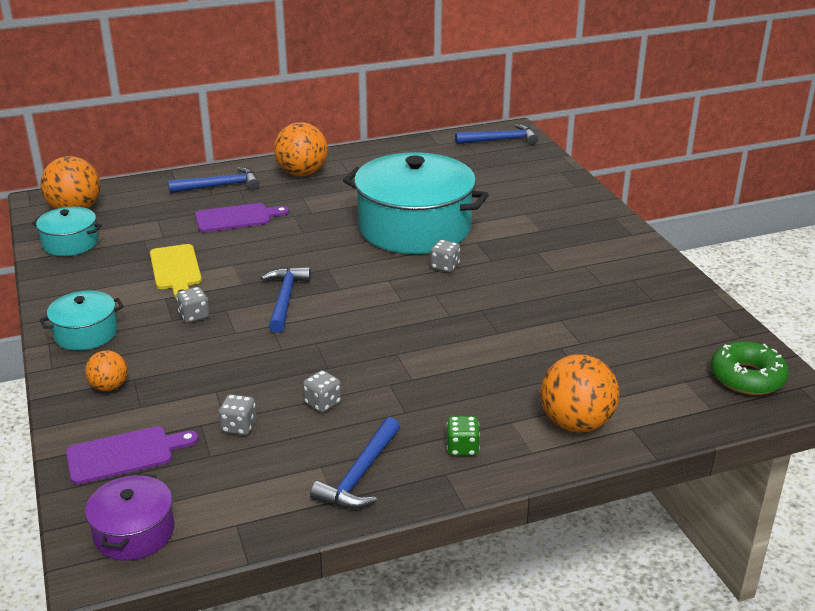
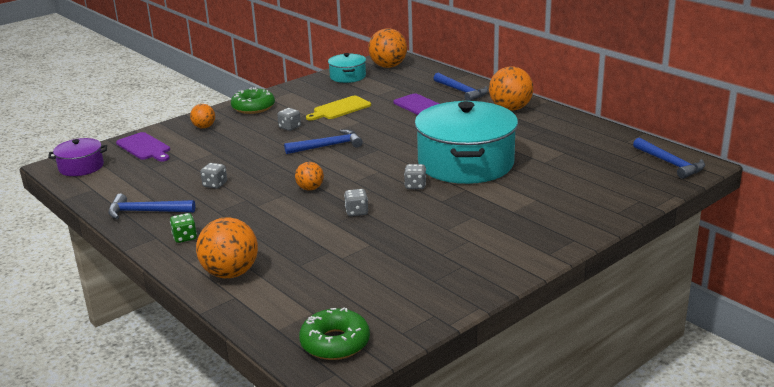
camera: 70 degrees right, 5 degrees down
(86, 333) = (253, 107): turquoise pot -> green donut
(239, 427) = (180, 168): grey dice -> grey dice (356, 212)
(396, 333) = (310, 188): none -> orange ball

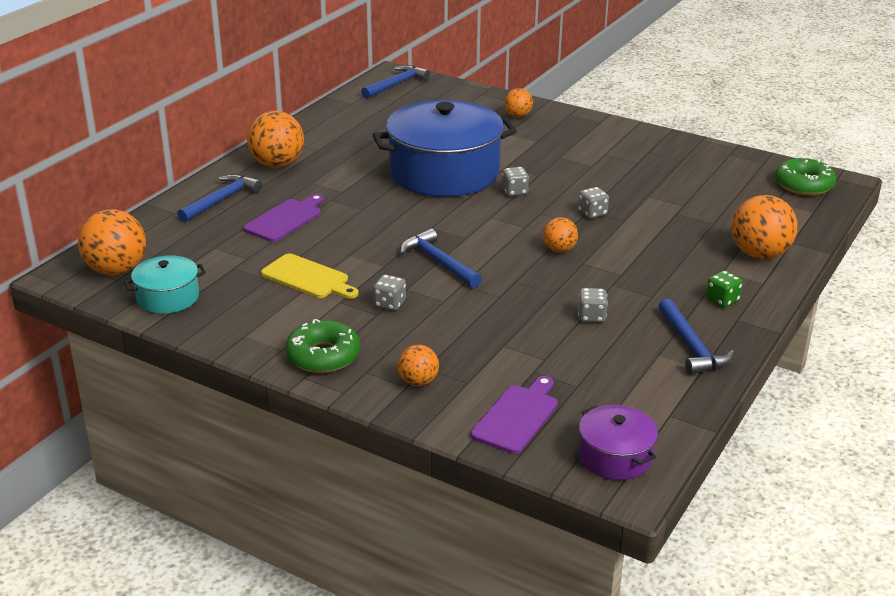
camera: 110 degrees left, 5 degrees up
(466, 163) = (444, 173): turquoise pot -> blue pot
(577, 211) = (518, 116): none -> orange ball

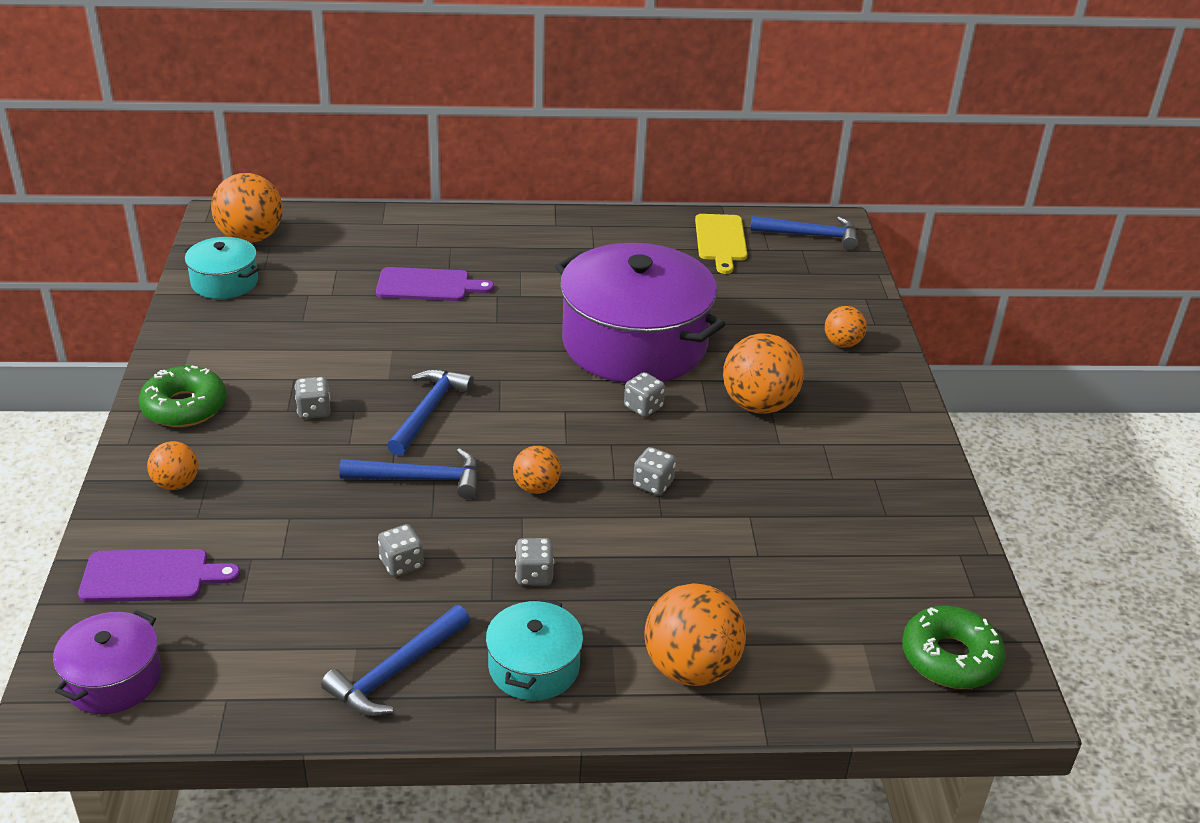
camera: 55 degrees right, 5 degrees up
(221, 200) = (430, 237): blue hammer -> blue hammer (421, 479)
(277, 164) = (536, 237): orange ball -> orange ball (758, 405)
(308, 278) = (324, 342): yellow cutting board -> yellow cutting board (721, 240)
(444, 173) = (634, 343): blue pot -> purple pot
(642, 276) = (534, 575): none -> grey dice
(722, 300) = (534, 667): green dice -> turquoise pot

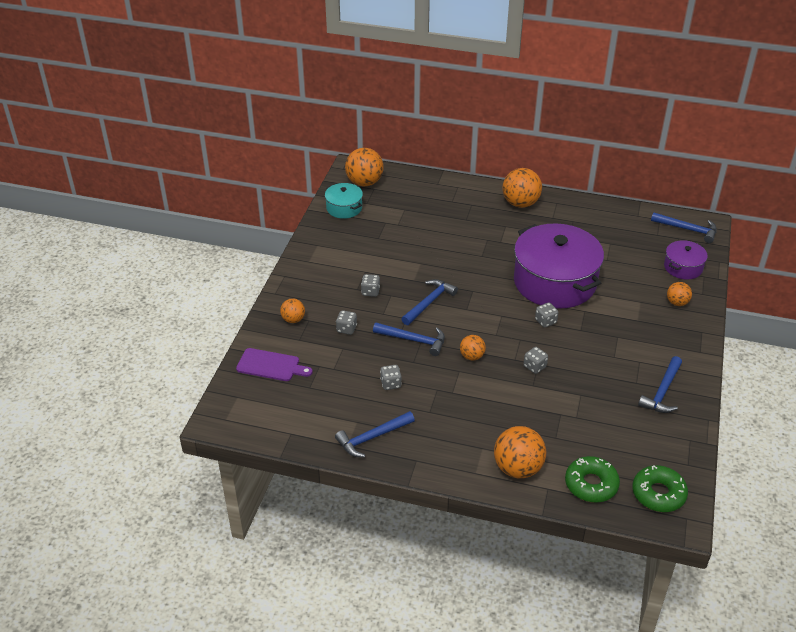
camera: 20 degrees right, 5 degrees up
(113, 679) = (243, 412): purple pot -> purple pot (683, 267)
(184, 407) = (307, 278): green donut -> green donut (591, 484)
(428, 285) = (451, 227): purple cutting board -> none
(534, 575) = (455, 403): grey dice -> grey dice (346, 329)
(534, 667) = (439, 450): turquoise pot -> none
(721, 240) = (630, 224): yellow cutting board -> none
(758, 405) = (611, 332): orange ball -> orange ball (520, 203)
(880, 484) = (662, 391): none -> blue hammer

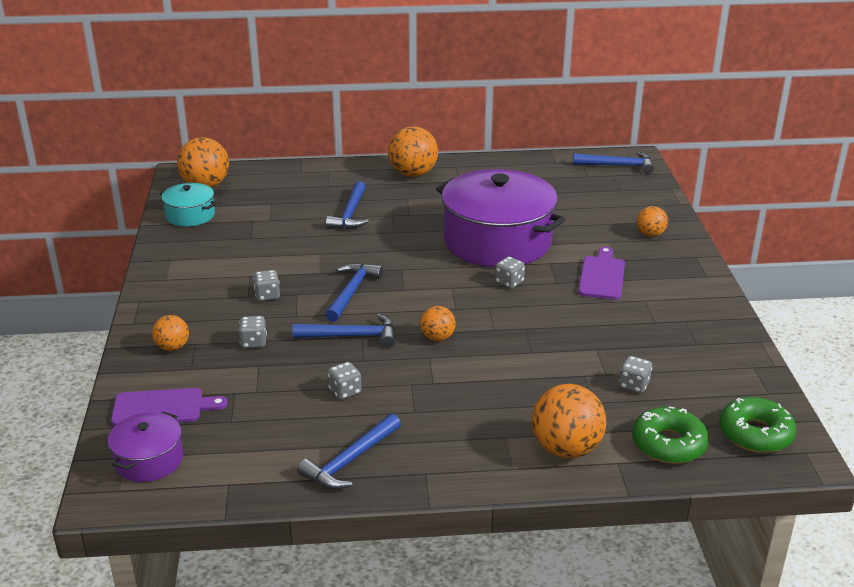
camera: 20 degrees left, 10 degrees down
(534, 366) = (523, 332): grey dice -> grey dice (634, 385)
(618, 332) = (602, 276): none -> purple cutting board
(662, 391) = (690, 324): blue hammer -> blue hammer (350, 214)
(683, 267) = (635, 200): purple pot -> purple pot (149, 460)

